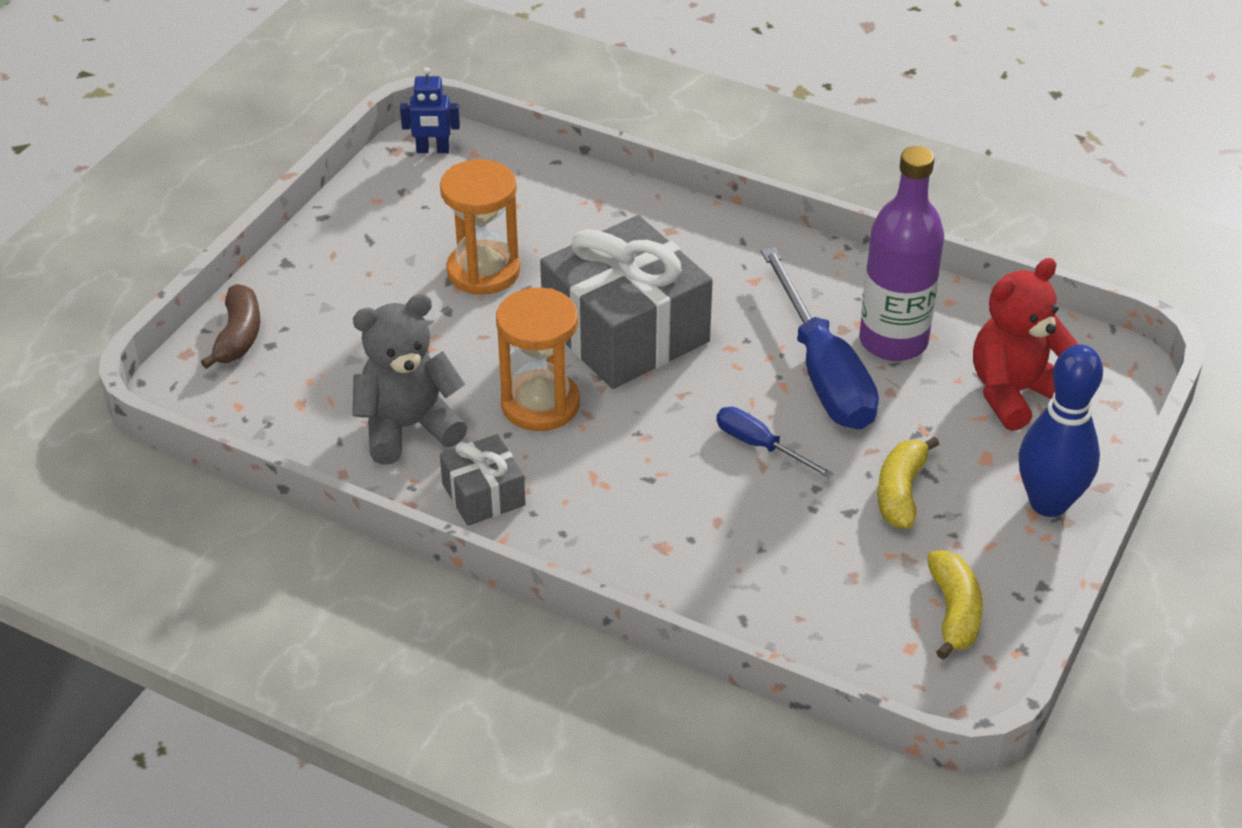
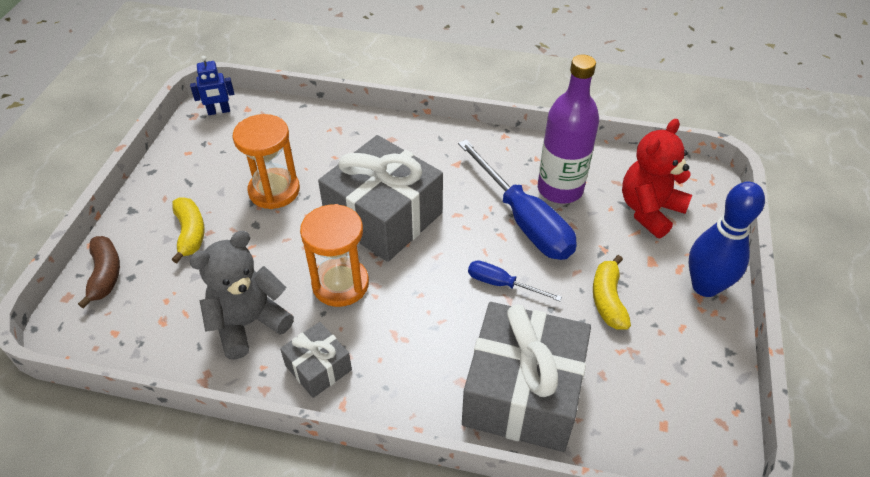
camera: 15 degrees left, 5 degrees up
(738, 574) = (522, 393): none -> grey gift
(954, 612) = (681, 388): yellow banana -> yellow banana (190, 233)

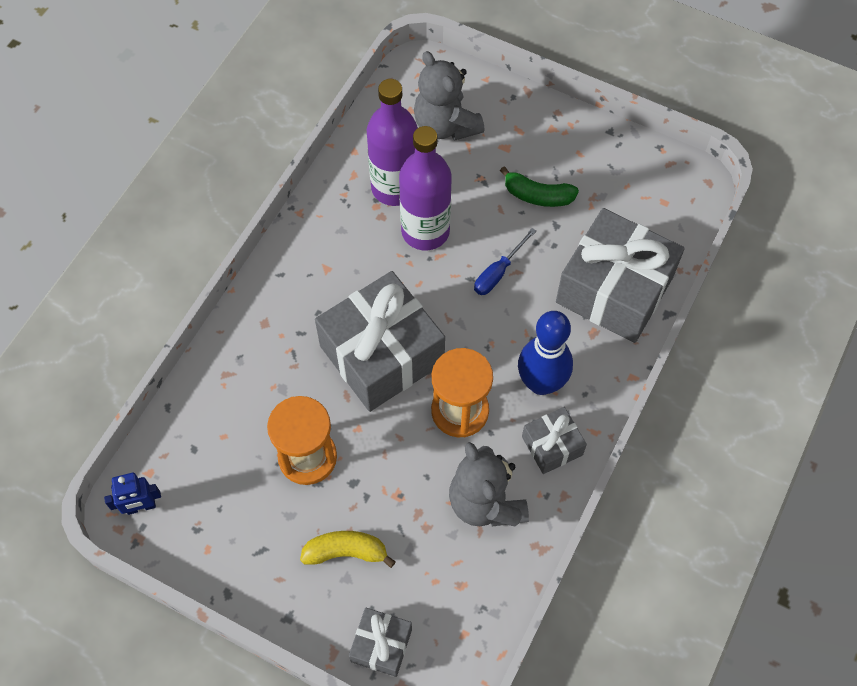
camera: 75 degrees left, 15 degrees up
(105, 274) = (381, 645): brown banana -> grey gift
(219, 111) = (141, 507): blue robot -> blue robot turned 75 degrees clockwise
(523, 220) = (425, 231): blue screwdriver -> purple bottle
(608, 300) = (538, 196): yellow banana -> green banana
(649, 210) = (445, 125): red teddy bear -> grey teddy bear
(705, 286) = (543, 120): blue bowling pin -> blue bowling pin (541, 383)

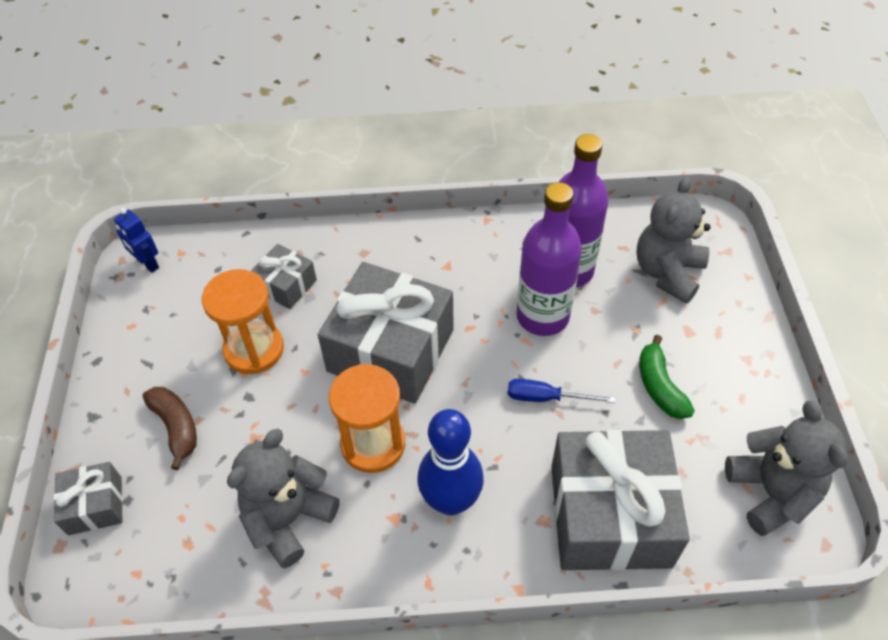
camera: 60 degrees right, 10 degrees down
(346, 552) = (176, 427): yellow banana -> brown banana
(552, 446) = (386, 549): grey gift -> grey gift (286, 285)
(657, 186) = (771, 493): none -> grey teddy bear

